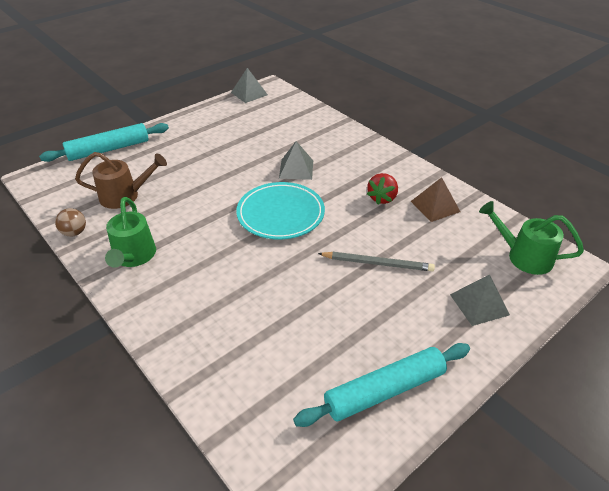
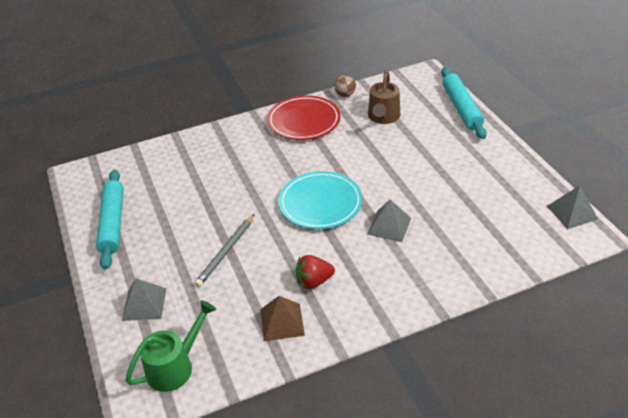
camera: 110 degrees right, 0 degrees up
(133, 257) = (304, 121): green watering can -> red plate
(382, 198) = (314, 281): red strawberry -> red strawberry turned 60 degrees counterclockwise

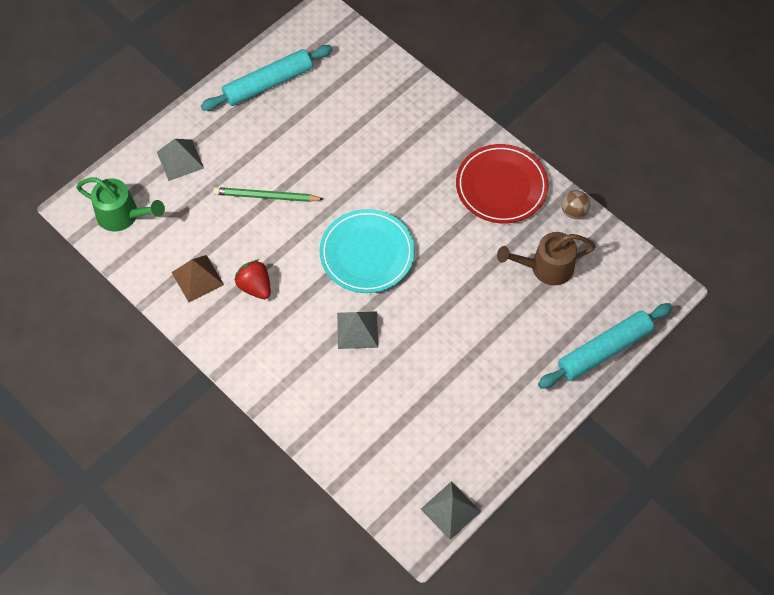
camera: 65 degrees right, 20 degrees up
(226, 252) = (266, 196): grey pencil -> green pencil

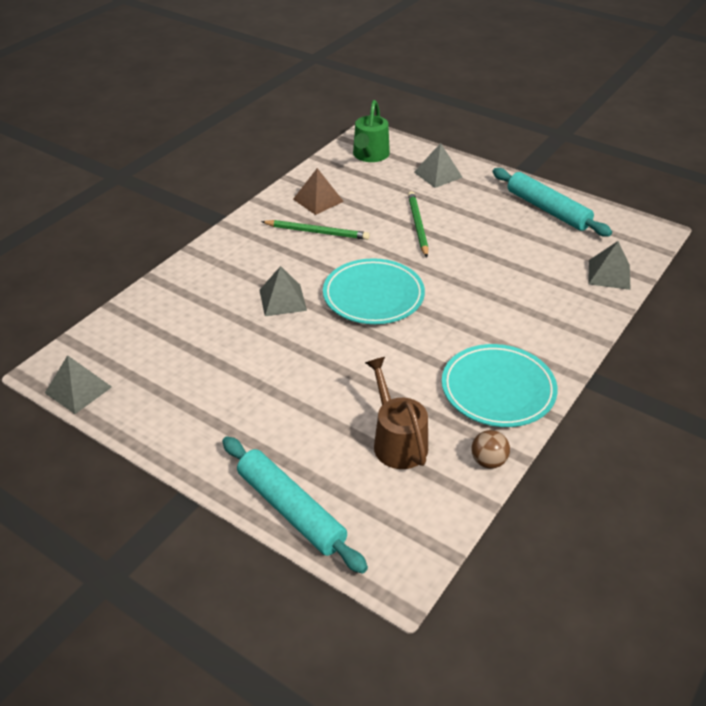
camera: 80 degrees right, 20 degrees down
(255, 287) = (317, 232): red strawberry -> green pencil
(375, 67) = (609, 274): none -> grey pyramid
(501, 186) = (498, 389): red plate -> turquoise plate

